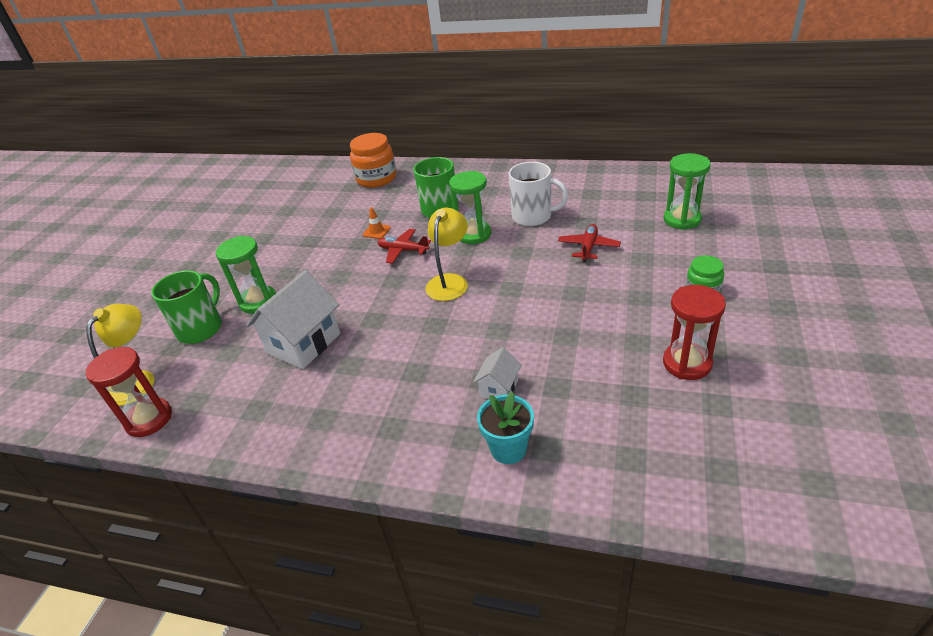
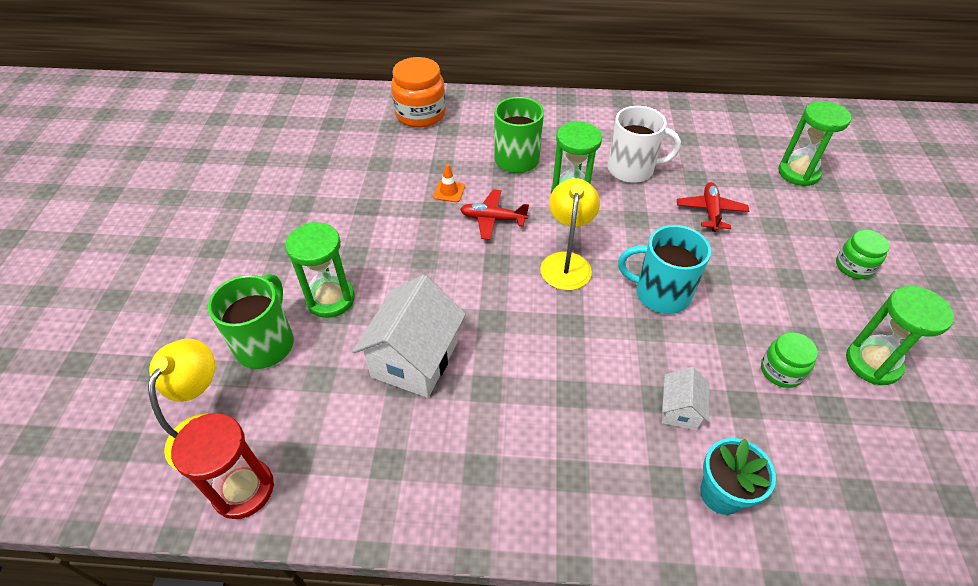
camera: 15 degrees left, 10 degrees up
(519, 305) = (660, 293): none -> turquoise mug
(600, 365) = (781, 371): none -> green jar
(687, 363) = (872, 363): red hourglass -> green hourglass

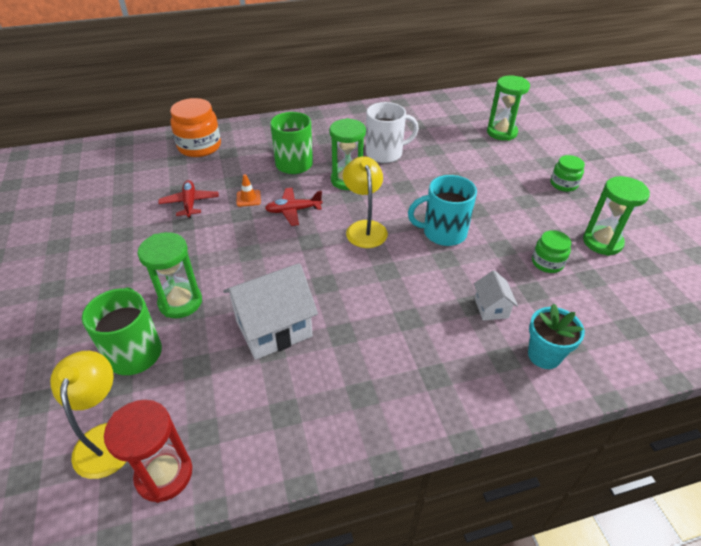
camera: 20 degrees left, 5 degrees down
(415, 359) = (274, 328): white house -> white house turned 60 degrees clockwise
(710, 211) = (453, 170): red plane -> red plane (190, 203)

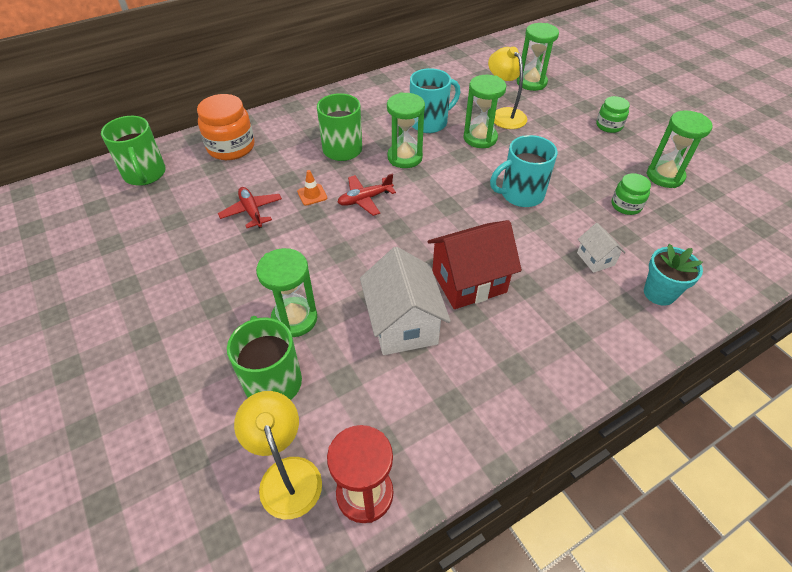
camera: 15 degrees left, 5 degrees up
(119, 157) = (145, 174): none -> green mug
(274, 328) = (403, 324): white house -> white house turned 60 degrees counterclockwise
(354, 303) = (469, 282): none -> red house
(364, 228) = (444, 204): yellow lamp -> yellow lamp (504, 114)
(385, 153) = (429, 122): white mug -> turquoise mug
(427, 175) = (480, 138): none -> green hourglass

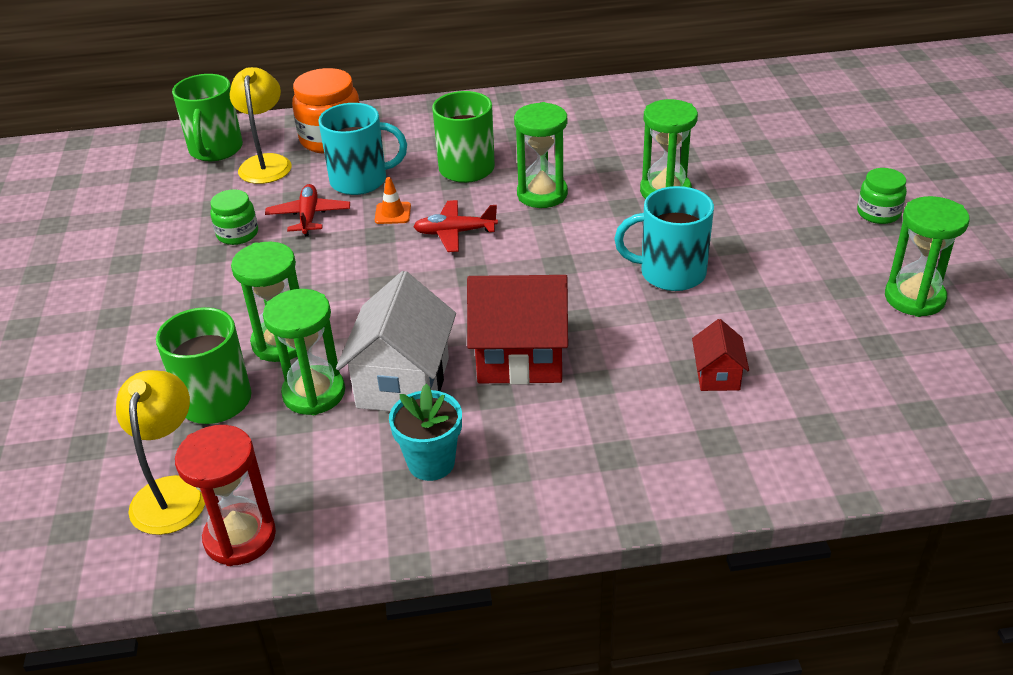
camera: 25 degrees right, 10 degrees down
(429, 122) = (607, 158): turquoise mug -> turquoise mug (360, 181)
(504, 114) = (724, 168): yellow lamp -> yellow lamp (266, 163)
(531, 82) = (800, 133): green hourglass -> green hourglass (314, 393)
(595, 259) = (717, 375): white house -> red house
(626, 205) = (819, 321): green jar -> green jar (237, 234)
(659, 293) = (779, 440): turquoise flower pot -> turquoise flower pot (431, 463)

